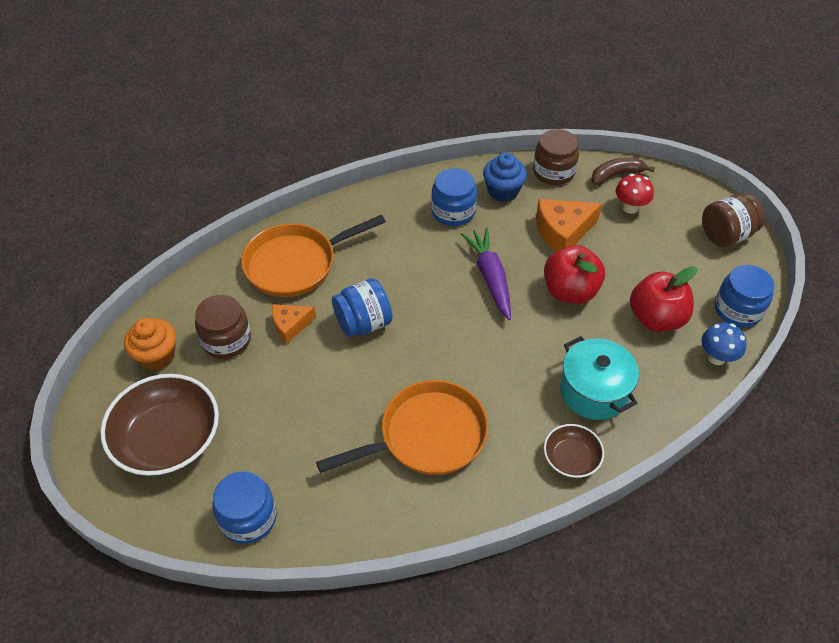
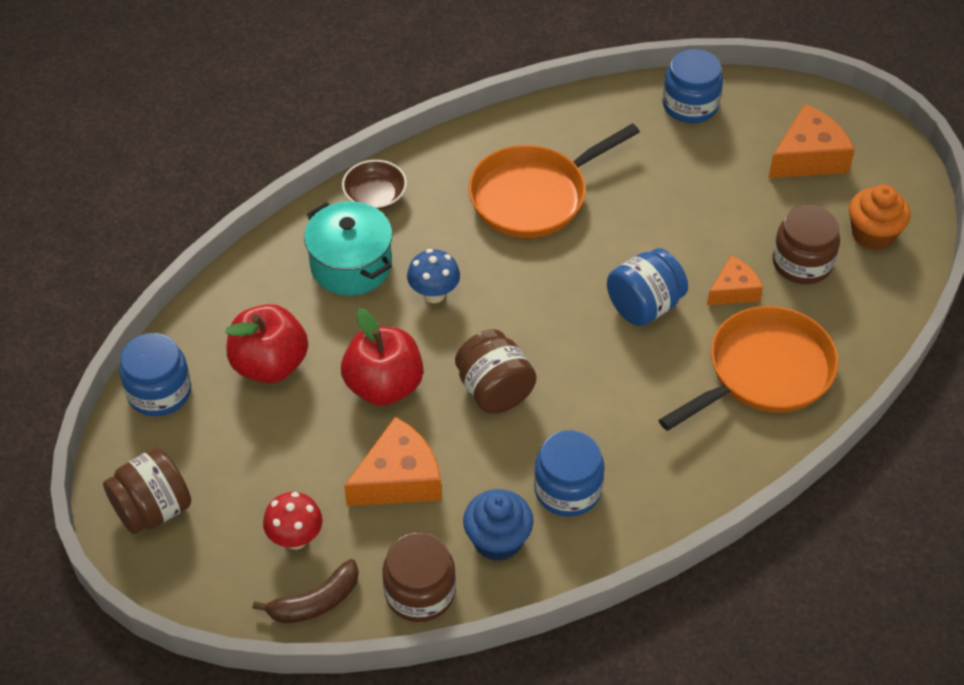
camera: 170 degrees right, 0 degrees up
(167, 439) = (808, 157): brown bowl -> orange cheese
(490, 277) = (494, 390): purple carrot -> brown jar
(716, 357) = (198, 325): blue mushroom -> blue mushroom (434, 294)

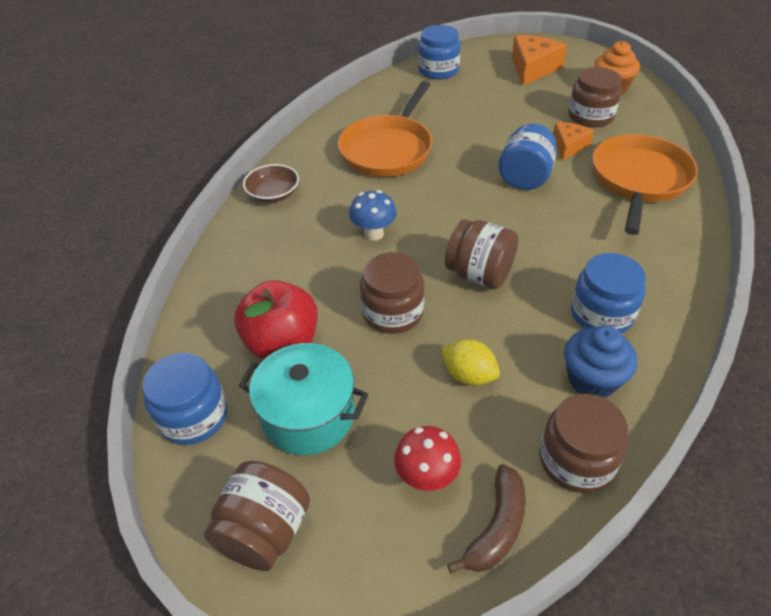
camera: 30 degrees left, 5 degrees down
(351, 265) = (292, 243): turquoise pot -> turquoise pot (308, 415)
(384, 386) = (392, 312): red apple -> brown jar
(398, 478) = (468, 375): orange cheese -> yellow lemon

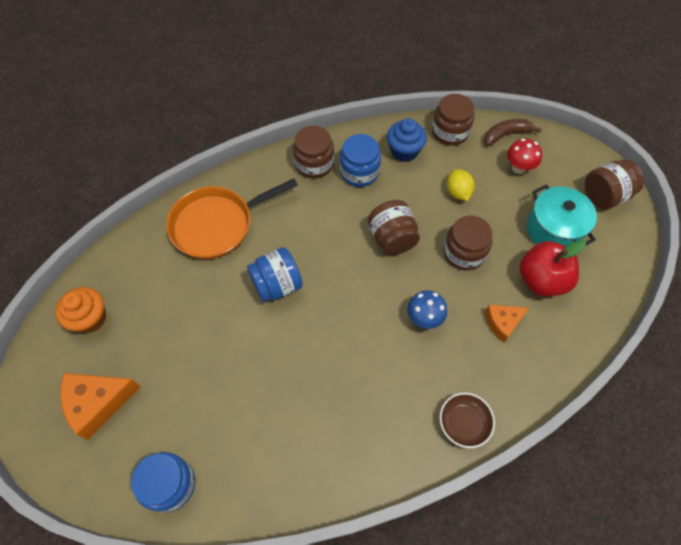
camera: 140 degrees left, 15 degrees up
(193, 416) = (615, 271): blue jar -> none
(388, 149) = (333, 400): orange pan -> none
(568, 146) = (211, 287): orange cheese -> orange cheese (503, 323)
(590, 116) = (153, 302): brown jar -> brown jar (314, 164)

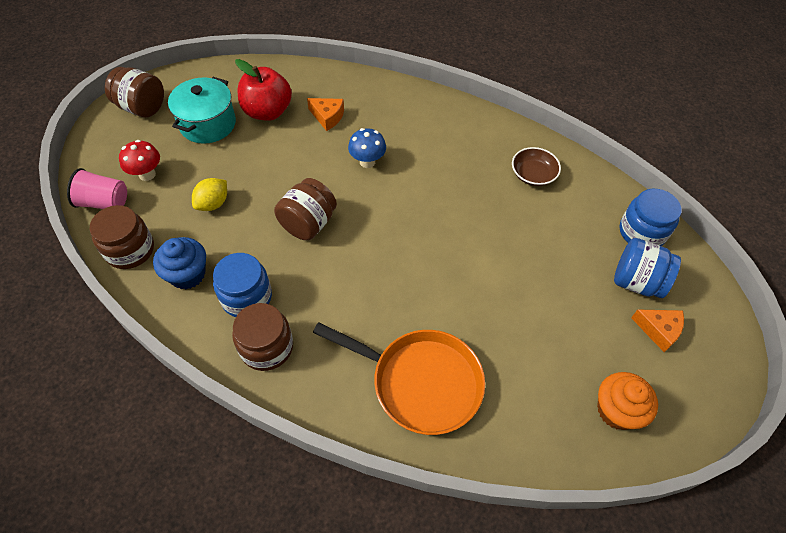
camera: 130 degrees left, 5 degrees down
(98, 403) = (658, 330): orange cheese -> orange cheese, size x0.62
(277, 285) = (433, 278): blue jar -> blue jar (636, 281)
(464, 252) = (280, 168): brown jar -> none
(464, 423) = (425, 103): brown bowl -> brown bowl (533, 174)
(506, 135) = (104, 202): brown banana -> pink cup

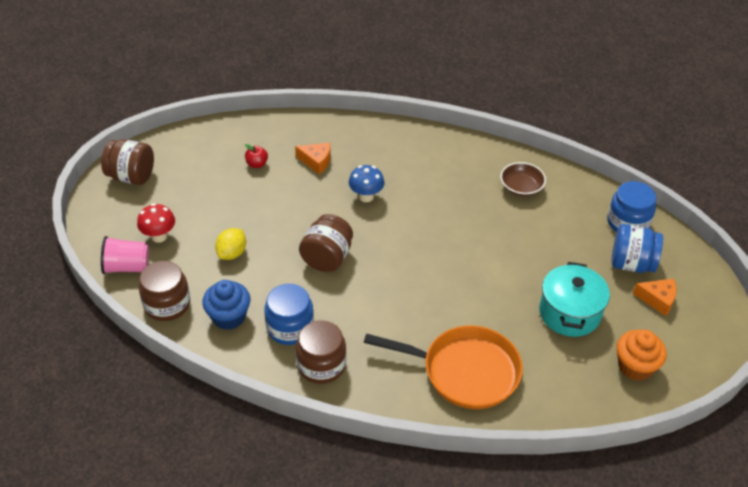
camera: 10 degrees left, 10 degrees down
(208, 124) = (202, 183): turquoise pot -> turquoise pot (569, 313)
(267, 111) = (257, 164): red apple -> red apple, size x0.45

